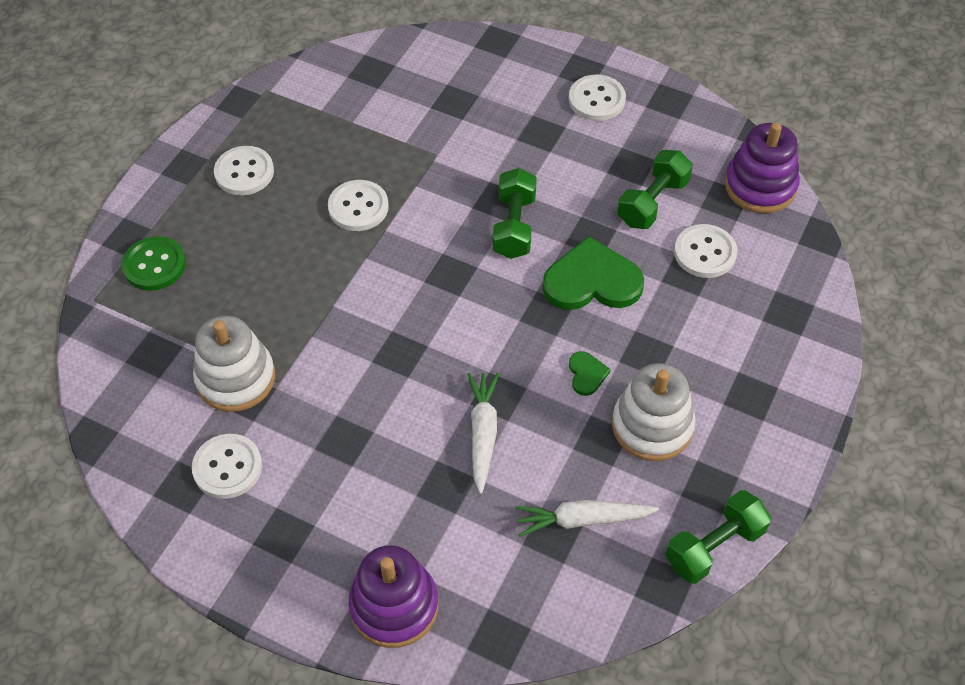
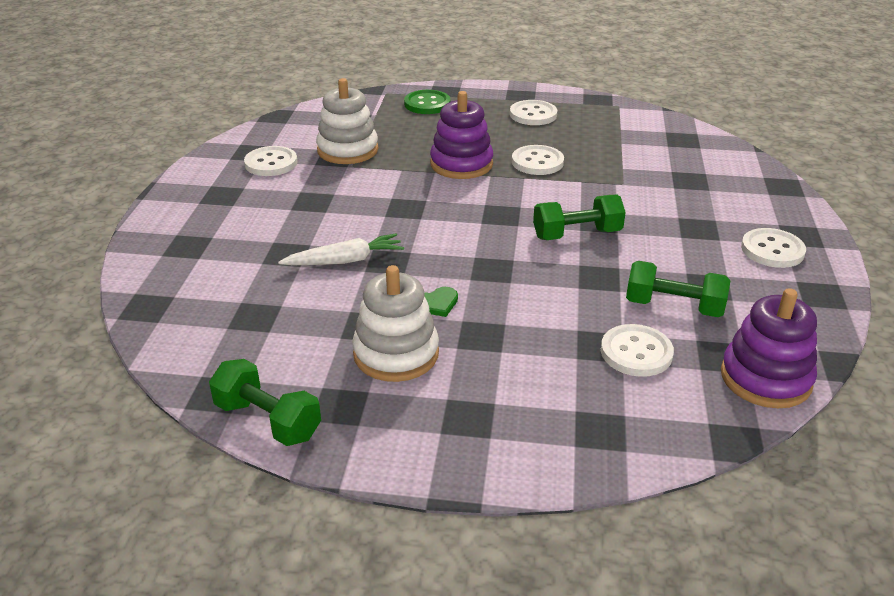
camera: 70 degrees right, 20 degrees down
(394, 606) = (169, 252): purple stacking toy -> purple stacking toy (461, 164)
(582, 520) = (274, 330): white carrot -> none
(592, 281) = (546, 287): green heart -> none

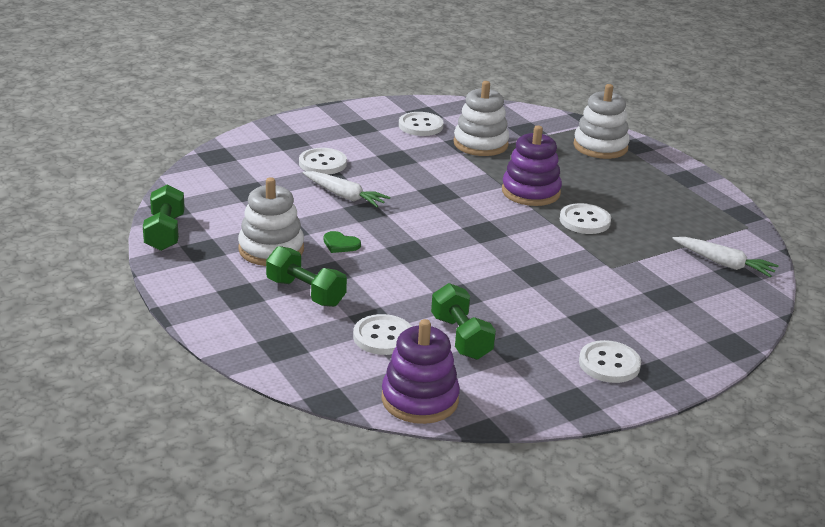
camera: 50 degrees right, 5 degrees down
(427, 104) = (600, 147): green button -> white stacking toy
(533, 115) = (660, 194): white button -> white button (322, 163)
(577, 234) = (502, 269): green dumbbell -> green dumbbell (306, 292)
(662, 137) = (723, 263): none -> white carrot

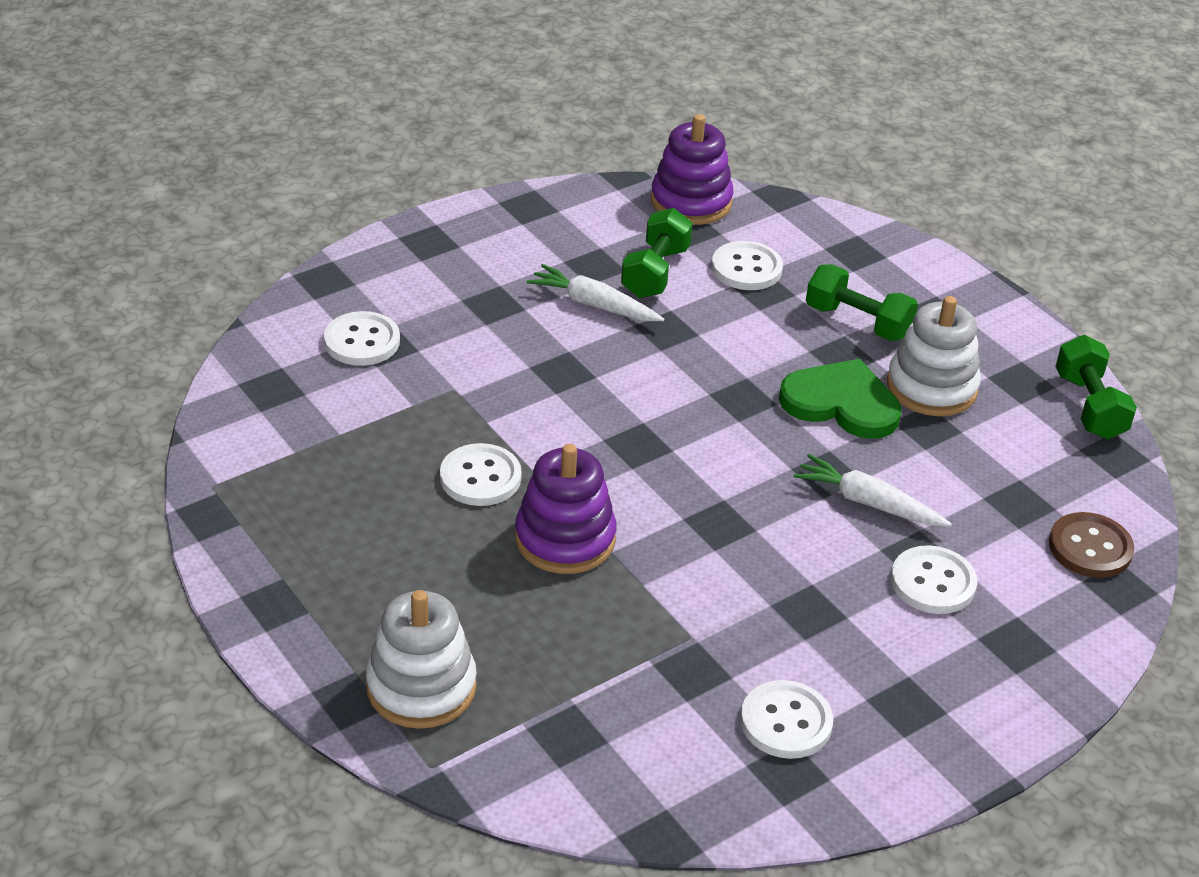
camera: 175 degrees right, 10 degrees up
(221, 170) = (1090, 548): none -> brown button
(340, 244) = (841, 403): green heart -> green heart, size x2.15
(461, 337) = (655, 272): green dumbbell -> green dumbbell turned 45 degrees clockwise
(480, 144) = (659, 671): white stacking toy -> none
(609, 364) = (482, 249): white button -> white button (362, 341)
(723, 263) = (285, 406): white carrot -> white carrot (594, 305)

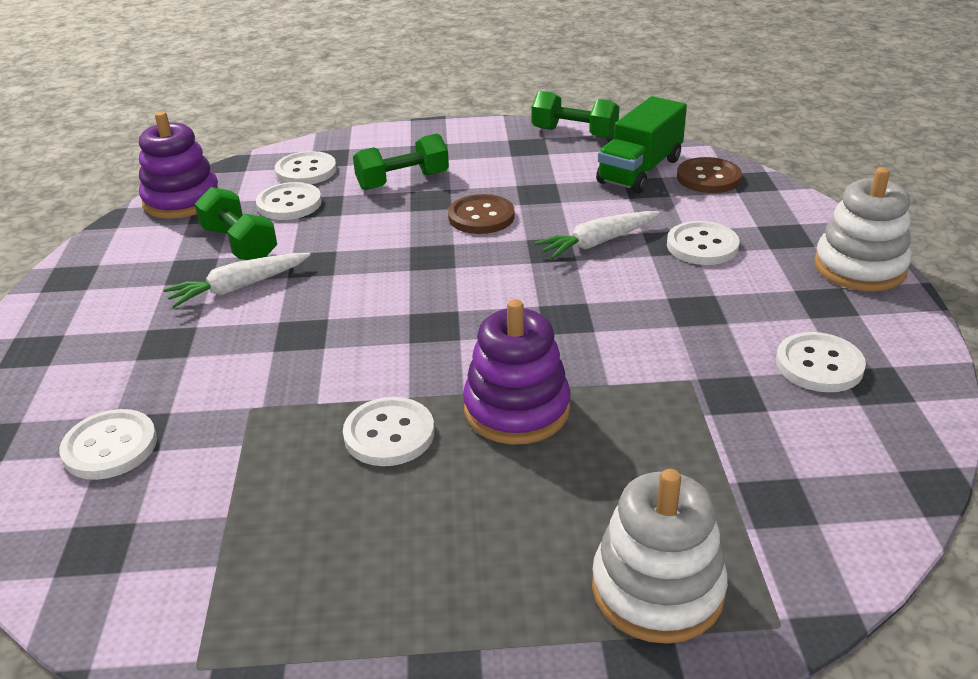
camera: 55 degrees left, 5 degrees down
(814, 250) = (306, 171): none -> white button
(841, 403) = (481, 217): green heart -> brown button
(931, 387) = (501, 178): white stacking toy -> white stacking toy (859, 267)
(1051, 487) = (640, 171): none -> green truck

